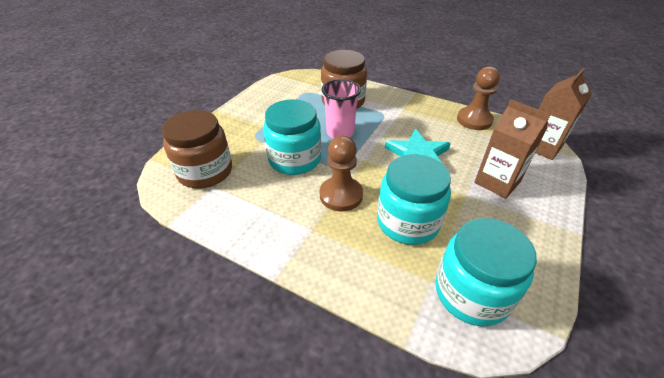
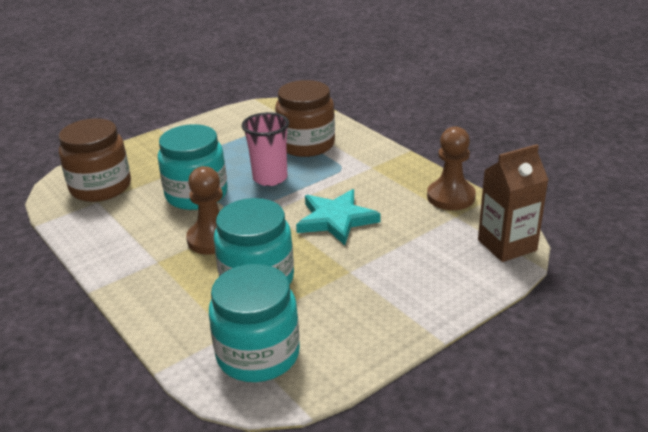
camera: 25 degrees right, 10 degrees down
(497, 182) = (400, 268): brown carton -> none

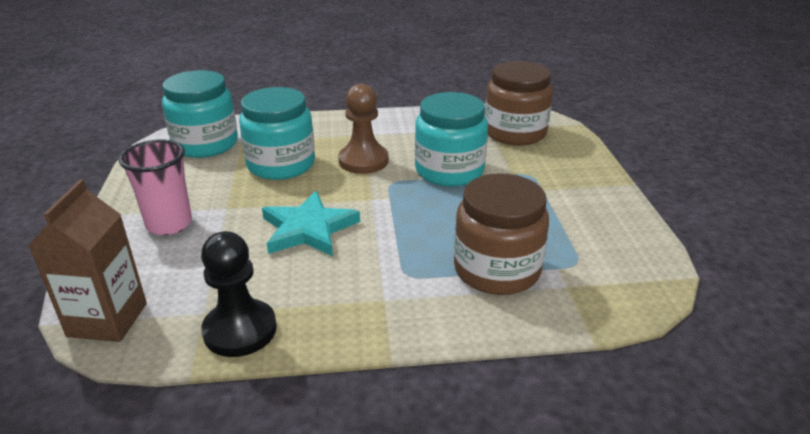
camera: 120 degrees right, 0 degrees up
(270, 178) = (437, 218): pink cup -> pink cup (169, 224)
(451, 197) = (240, 330): brown pawn -> black pawn

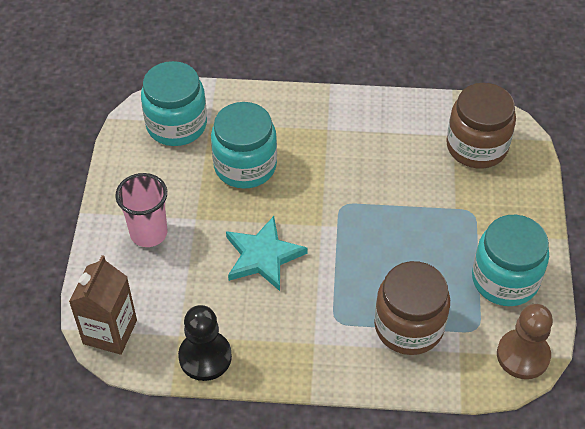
camera: 10 degrees right, 20 degrees up
(363, 161) = (321, 170): brown pawn -> brown pawn (523, 355)
(449, 171) = (398, 196): turquoise jar -> turquoise jar (505, 279)

